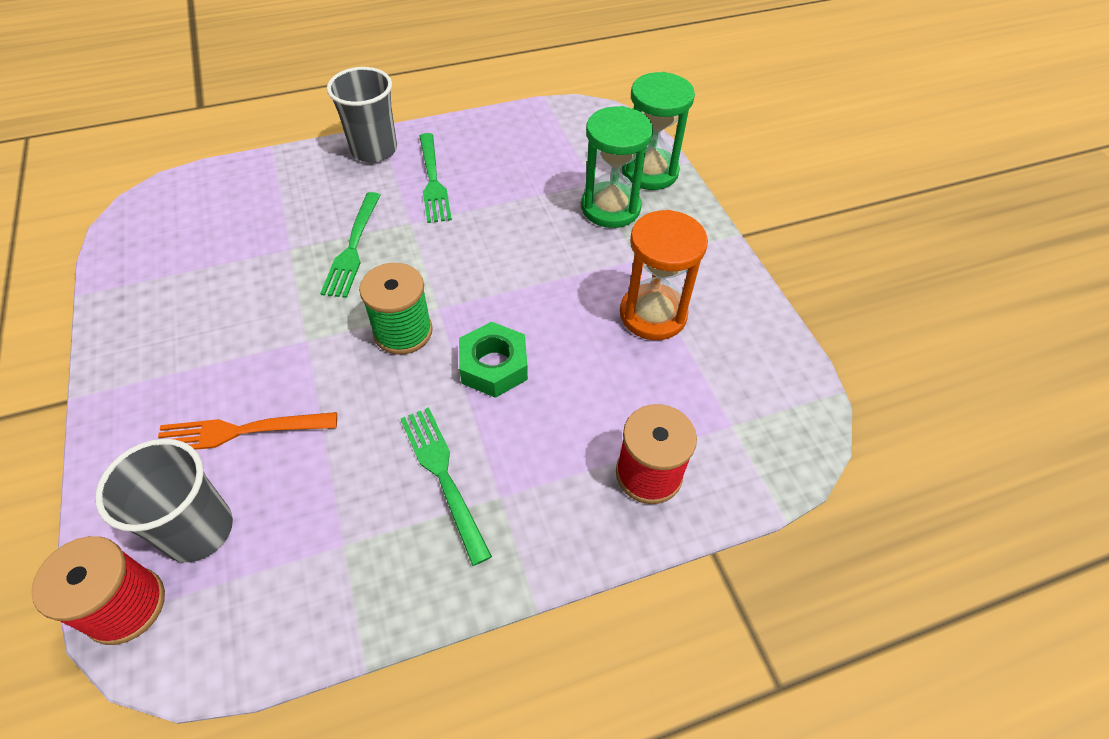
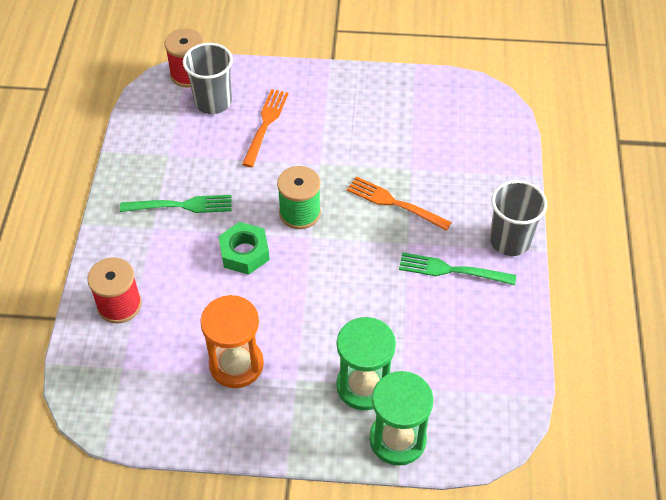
camera: 115 degrees right, 0 degrees up
(353, 248) = (394, 203): green fork -> orange fork

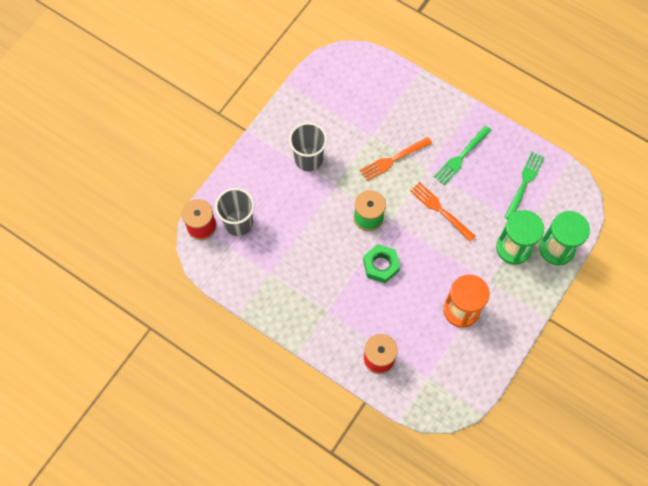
camera: 60 degrees left, 15 degrees up
(181, 205) = (319, 285): green fork -> green fork (524, 183)
(265, 125) = (280, 200): orange fork -> orange fork (440, 210)
(510, 240) = (458, 114): grey cup -> grey cup (308, 159)

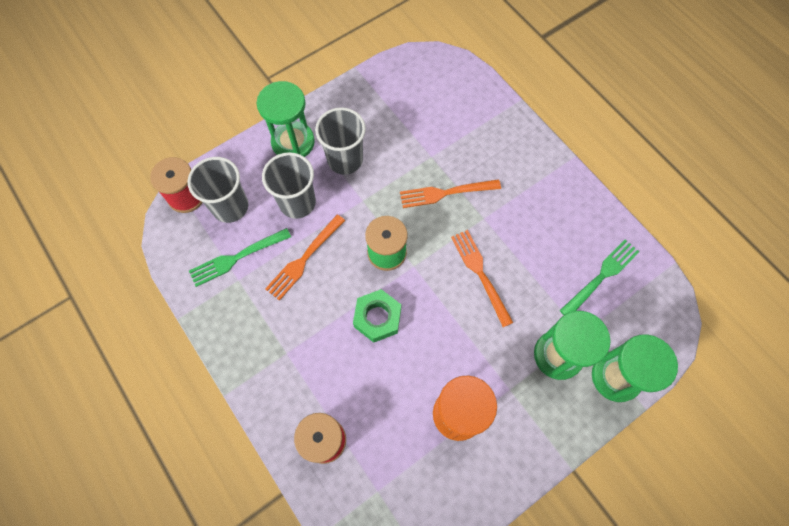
camera: 20 degrees right, 0 degrees up
(263, 158) = (293, 142): none -> green hourglass
(287, 203) = (297, 202): none -> grey cup
(311, 242) = (304, 259): none -> orange fork
(461, 157) = (531, 217): green fork -> green fork (237, 258)

